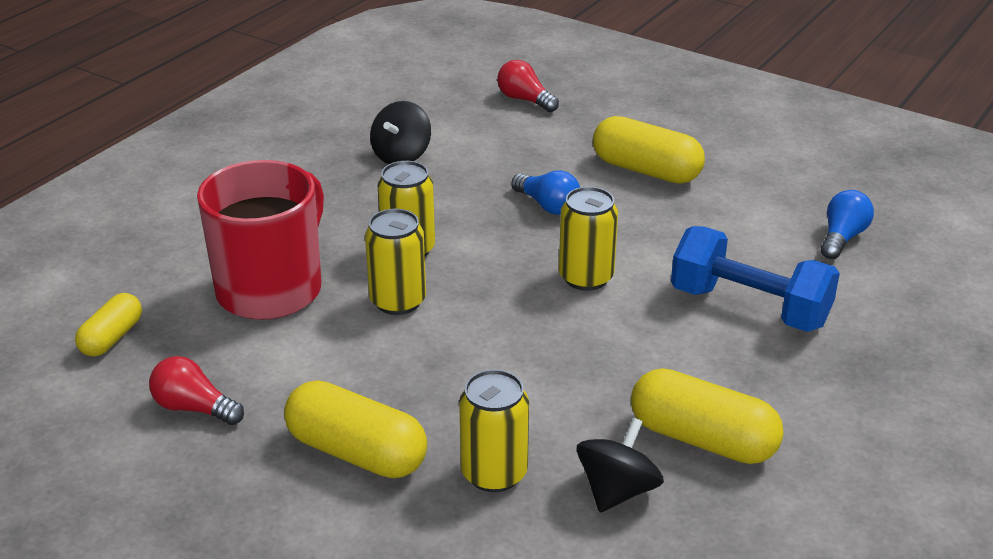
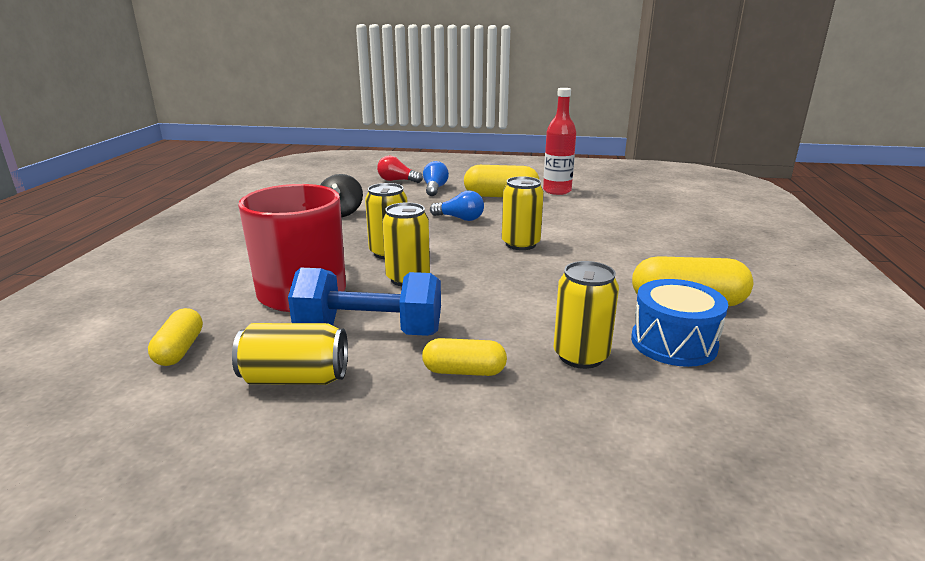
camera: 25 degrees left, 10 degrees down
(194, 408) = (295, 378): red light bulb -> yellow can
(357, 452) = (464, 371): yellow capsule -> yellow capsule, size x0.60
(617, 491) = (673, 343): black spinning top -> blue drum
(743, 177) = (557, 191): none -> red bottle
(749, 307) = (630, 238): blue dumbbell -> blue dumbbell (369, 331)
(842, 238) = (638, 204): blue light bulb -> blue light bulb (435, 189)

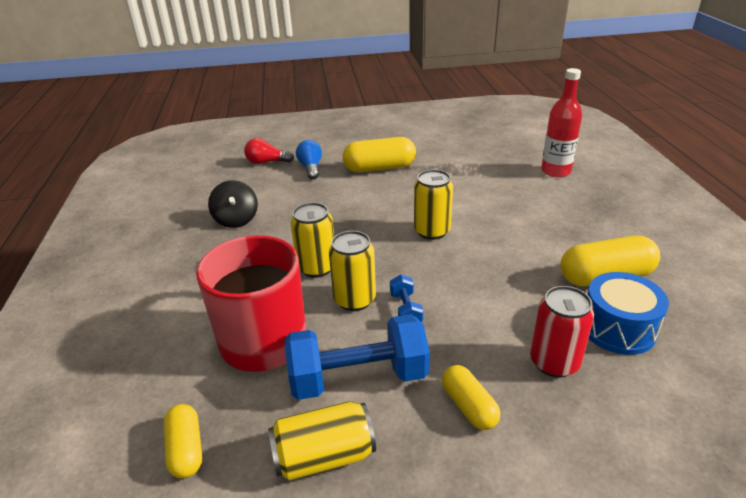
camera: 15 degrees left, 10 degrees up
(452, 293) = (405, 310): none -> blue dumbbell
(460, 218) = (358, 206): blue light bulb -> none
(464, 371) = (469, 406): yellow capsule -> yellow capsule turned 75 degrees clockwise
(557, 191) = (427, 152): red bottle -> red bottle (555, 171)
(581, 356) = (554, 362): yellow can -> red can

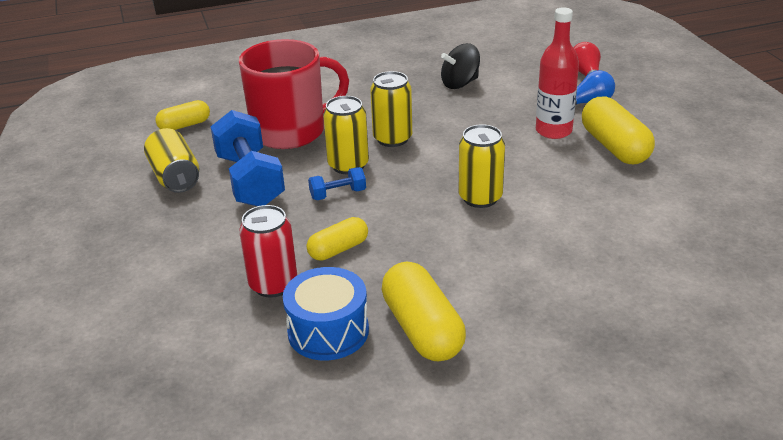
camera: 80 degrees right, 0 degrees up
(469, 406) = (219, 237): yellow capsule -> yellow capsule (338, 249)
(555, 171) = (694, 296): red bottle -> red bottle (553, 131)

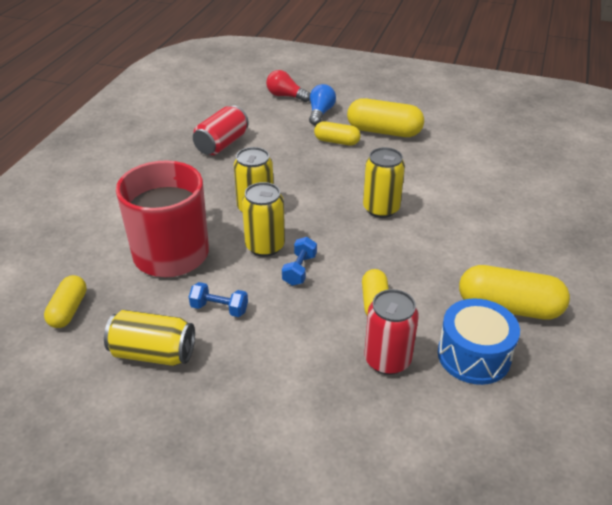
camera: 55 degrees left, 5 degrees up
(250, 180) = (219, 308): blue dumbbell -> blue dumbbell, size x0.47
(460, 83) = (222, 144): black spinning top -> red can
(553, 131) = (336, 141): red bottle -> yellow capsule

